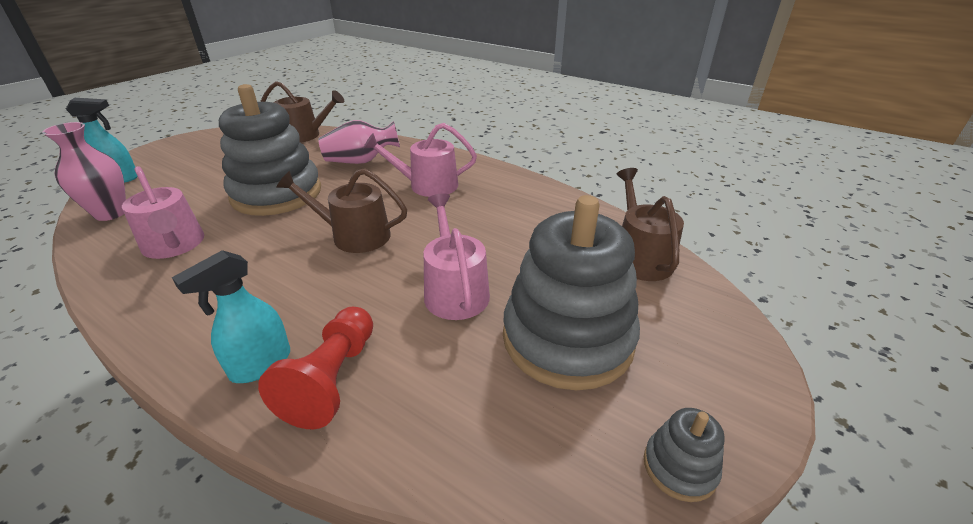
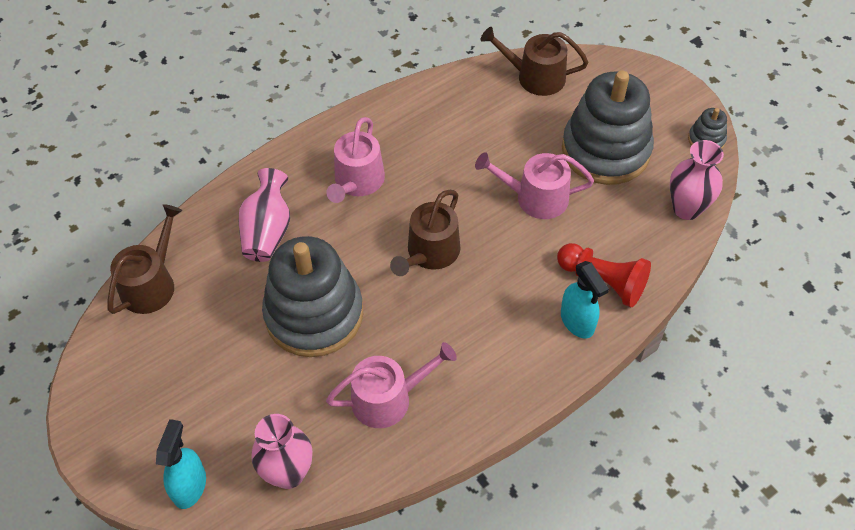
camera: 70 degrees left, 20 degrees up
(505, 464) = (686, 208): none -> pink vase

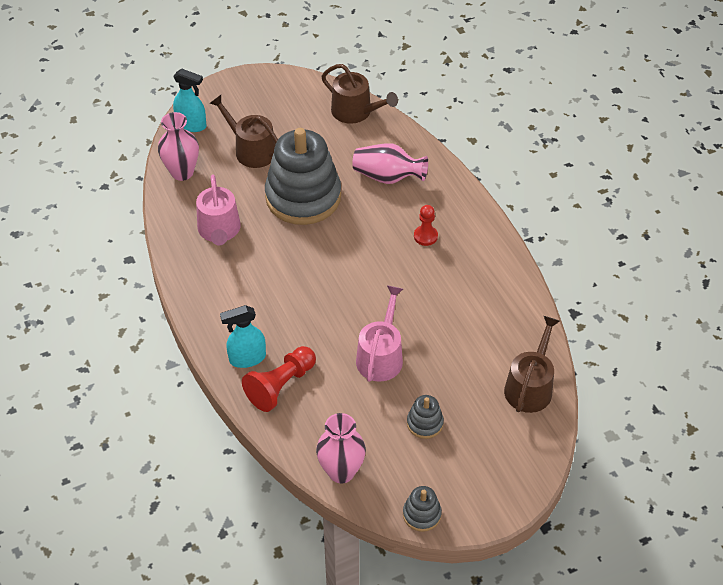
camera: 100 degrees right, 5 degrees down
(357, 182) = (425, 236): pink watering can -> red pawn
(430, 253) = (341, 273): brown watering can -> brown watering can (251, 150)
(605, 150) = (425, 423): grey stacking toy -> grey stacking toy, size x0.42

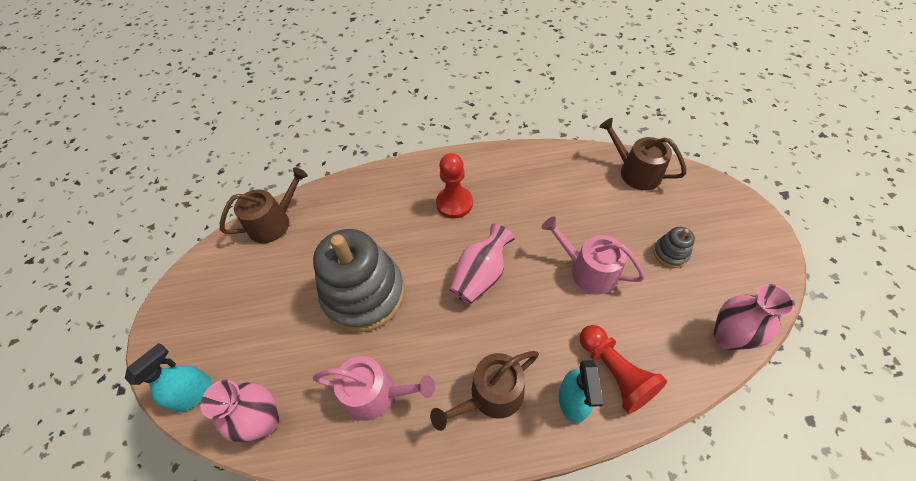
camera: 70 degrees left, 5 degrees up
(251, 150) = (271, 331): brown watering can -> brown watering can (491, 395)
(388, 177) = (371, 215): pink vase -> pink vase (481, 275)
(422, 514) = (773, 279): grey stacking toy -> none
(425, 236) = (454, 203): red pawn -> red pawn, size x1.62

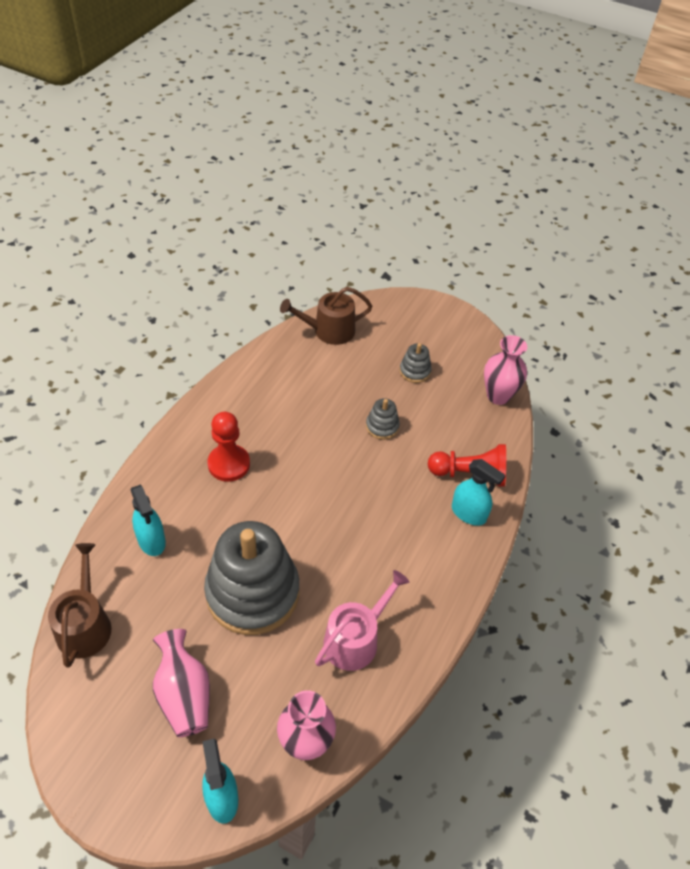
camera: 60 degrees left, 5 degrees down
(358, 209) = (151, 541): none -> turquoise spray bottle
(481, 275) = (319, 496): pink vase -> pink vase (184, 694)
(491, 395) = (423, 560): brown watering can -> none
(588, 270) = (382, 426): pink watering can -> grey stacking toy

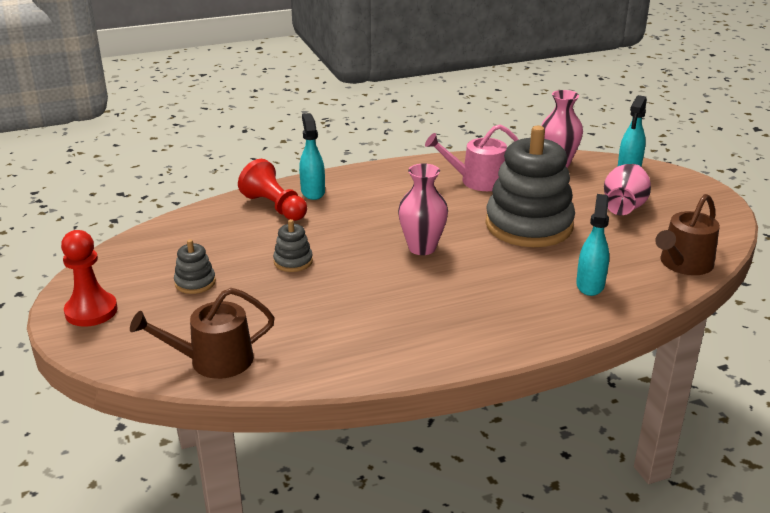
camera: 135 degrees left, 20 degrees down
(229, 464) = (468, 301): red pawn -> red pawn (91, 311)
(329, 331) = (213, 360): brown watering can -> brown watering can turned 135 degrees clockwise
(498, 396) = (162, 233): pink vase -> pink vase (422, 248)

